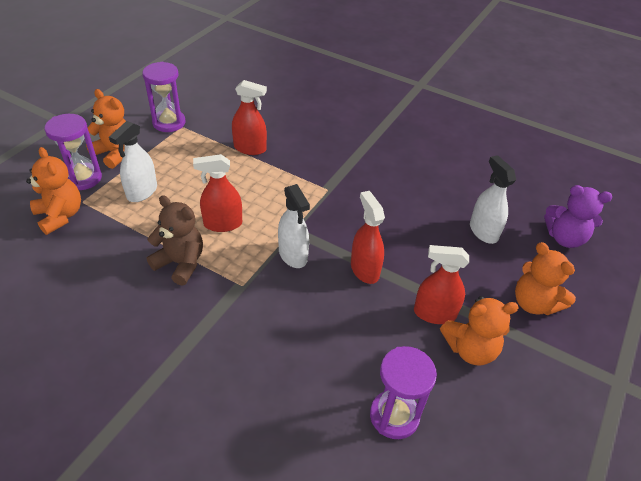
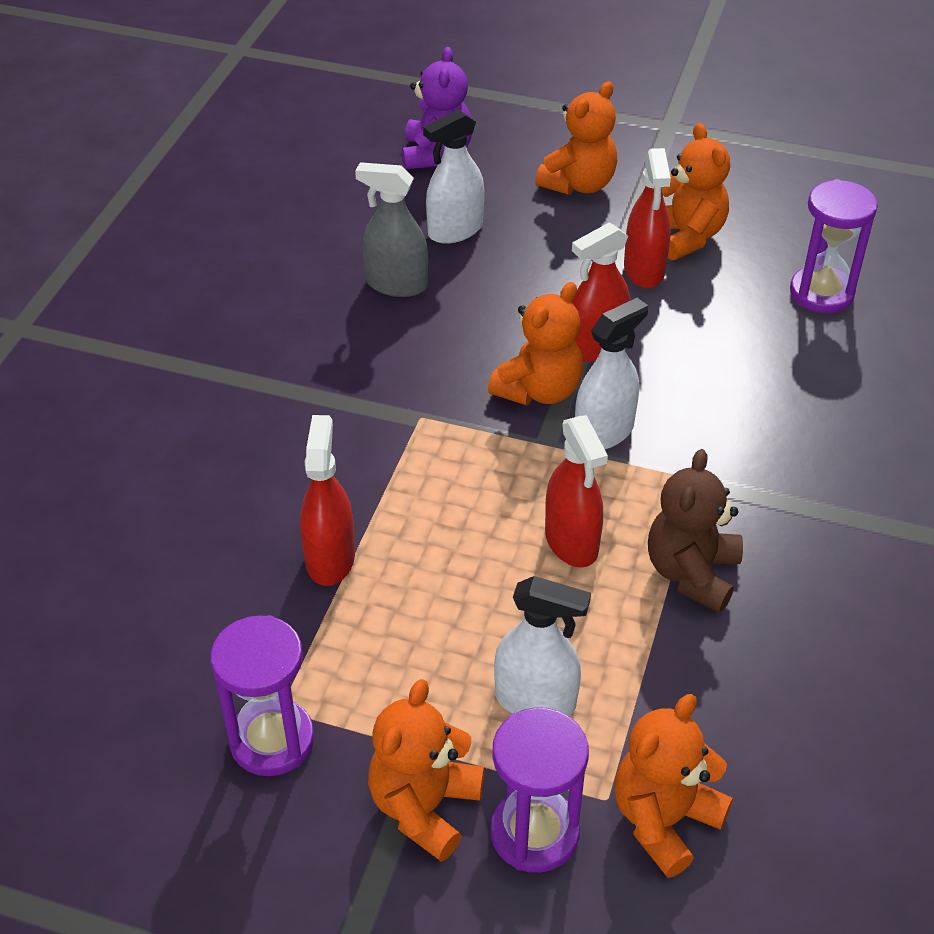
camera: 100 degrees left, 0 degrees up
(334, 236) = (539, 390): none -> orange teddy bear
(434, 199) = (396, 284): none -> grey spray bottle

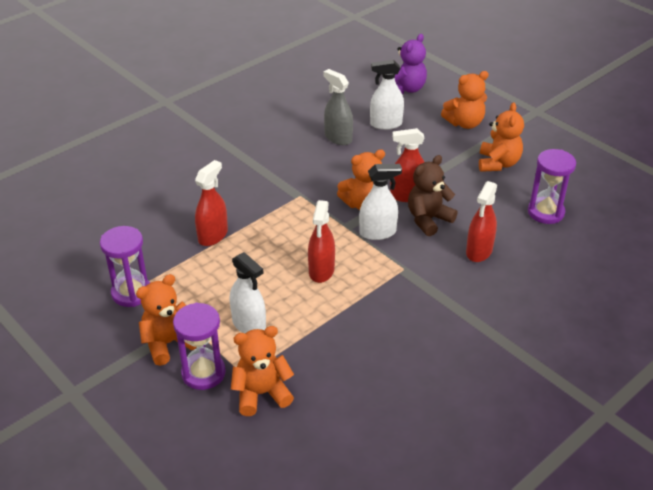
camera: 30 degrees right, 5 degrees down
(644, 270) = (462, 171): red spray bottle -> red spray bottle (479, 251)
(692, 573) = (364, 305): brown teddy bear -> brown teddy bear (428, 219)

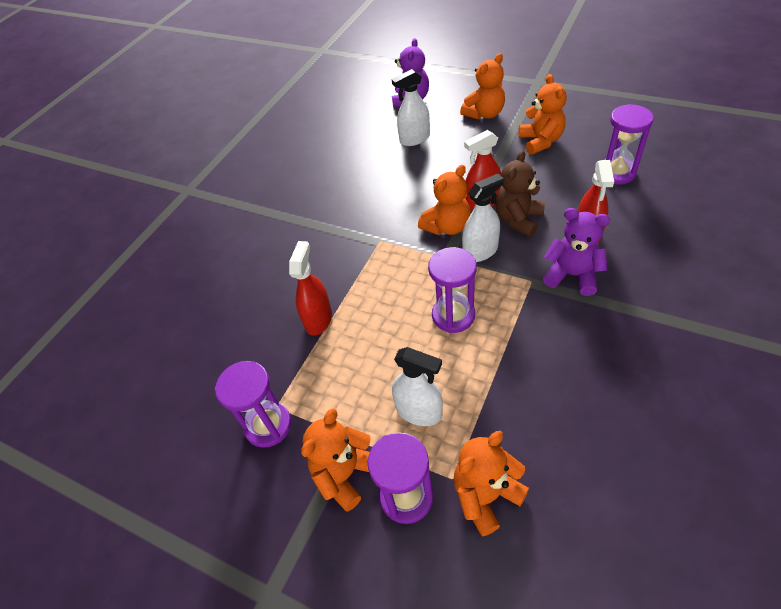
camera: 15 degrees left, 10 degrees up
(321, 271) = (453, 315): red spray bottle -> purple hourglass
(338, 138) = (379, 168): grey spray bottle -> none
(441, 277) = (572, 275): none -> purple teddy bear

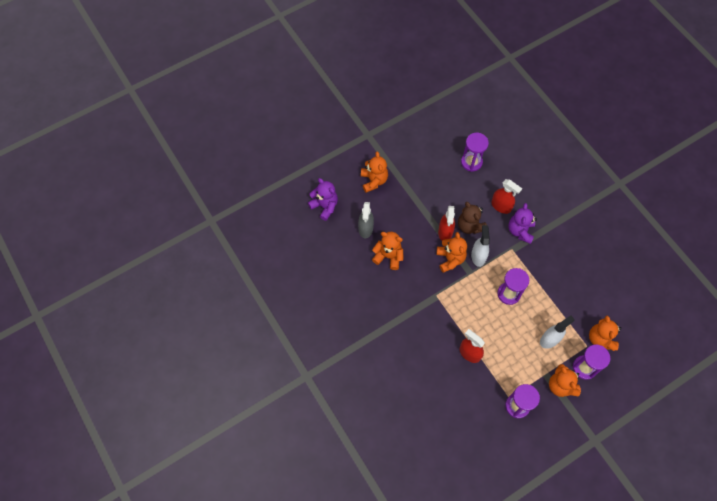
camera: 65 degrees left, 15 degrees up
(414, 139) = (365, 228): white spray bottle -> grey spray bottle
(540, 141) = (421, 173): orange teddy bear -> orange teddy bear (388, 256)
(572, 275) = (520, 231): purple teddy bear -> purple teddy bear turned 45 degrees counterclockwise

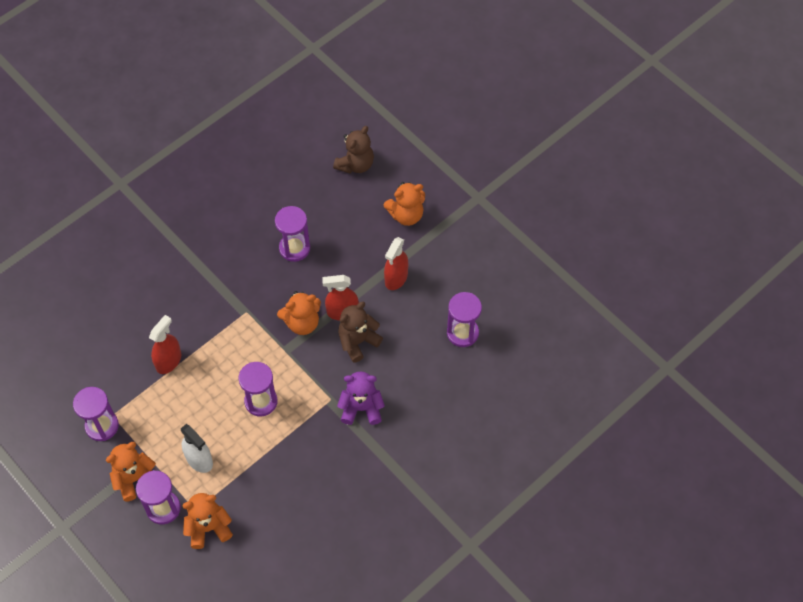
camera: 80 degrees right, 5 degrees down
(324, 206) = (355, 164): purple teddy bear -> brown teddy bear
(365, 228) = (331, 216): grey spray bottle -> none
(388, 256) = (294, 248): orange teddy bear -> purple hourglass
(478, 256) = (312, 357): white spray bottle -> none
(501, 206) = (397, 379): red spray bottle -> red spray bottle (396, 278)

